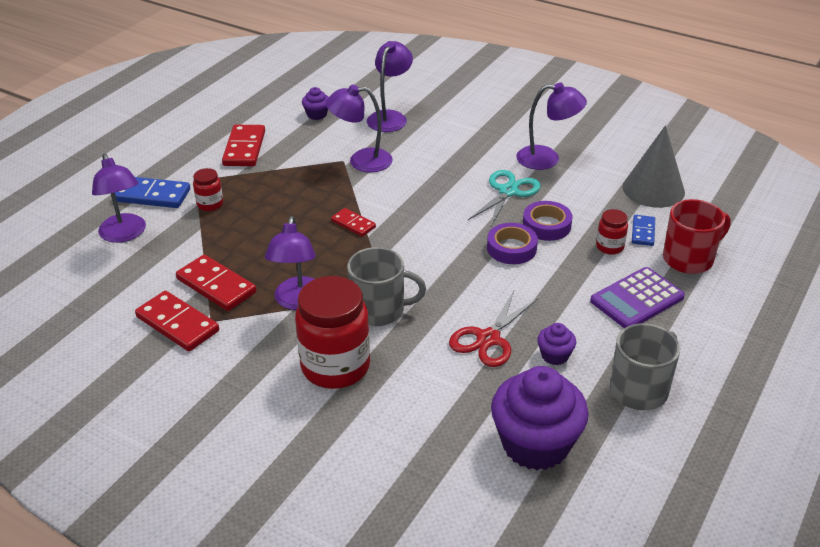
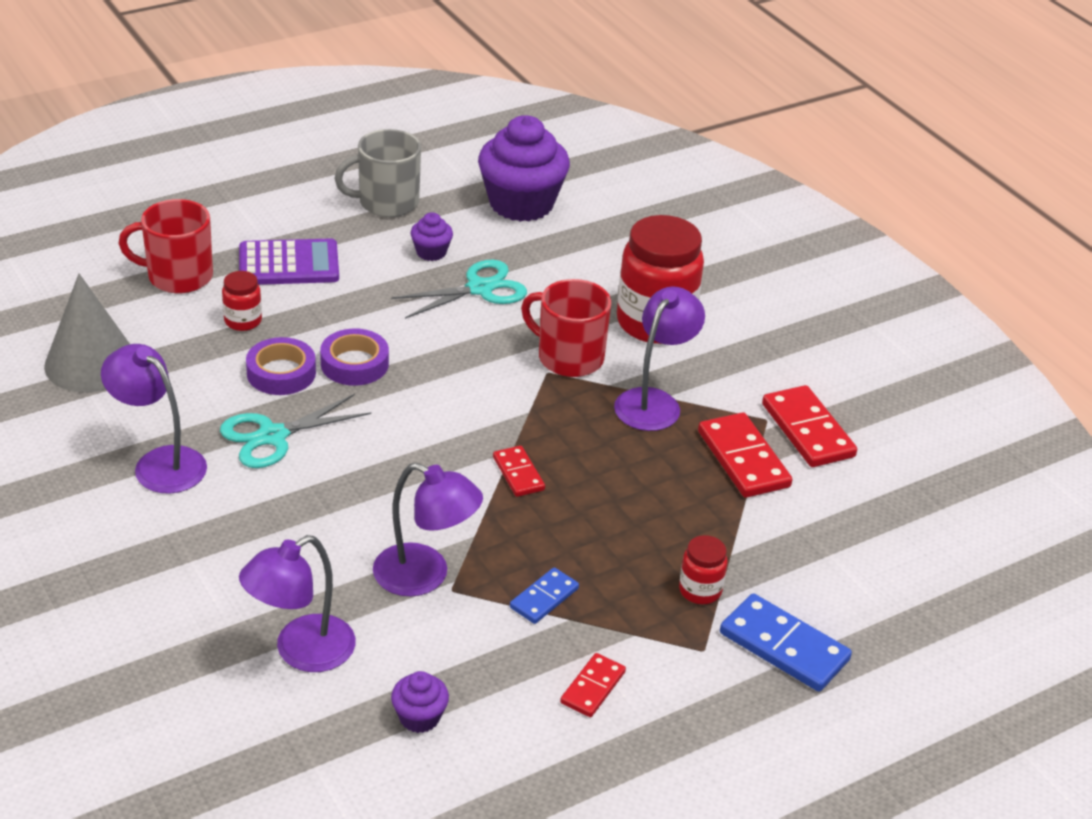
camera: 155 degrees left, 0 degrees up
(124, 234) = (843, 587): purple lamp -> none
(244, 148) = (593, 687): red domino -> red domino, size x0.58
(379, 310) = (569, 357): grey mug -> red mug
(488, 339) = (480, 289): red scissors -> turquoise scissors
(643, 232) = (183, 321): blue domino -> blue domino (544, 598)

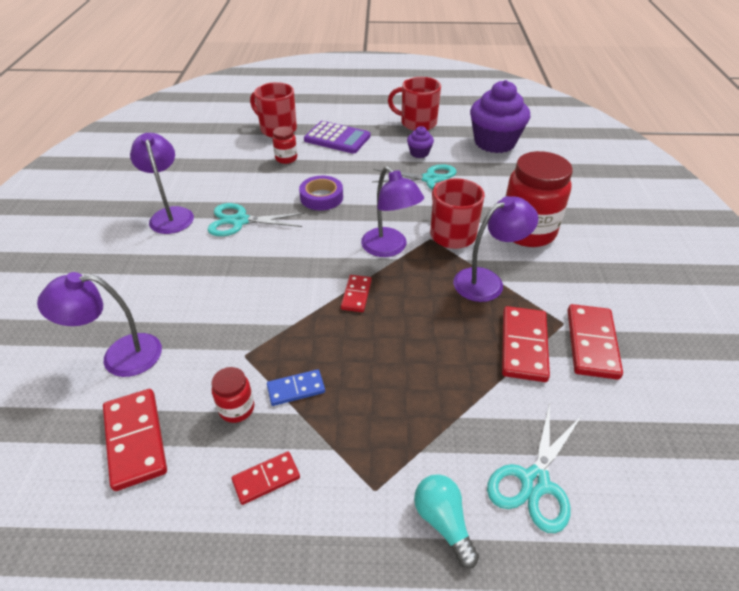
camera: 35 degrees right, 5 degrees up
(91, 363) = (194, 156): grey cone -> none
(281, 373) = (278, 190): purple tape -> none
(387, 202) = (417, 123): grey mug -> red mug
(419, 717) = (136, 440): purple cupcake -> red domino
(425, 576) = (237, 339): purple lamp -> purple lamp (389, 248)
(700, 590) = (411, 436): red jar -> red jar (237, 408)
(784, 646) = (443, 522): blue domino -> turquoise light bulb
(838, 580) = (534, 482): none -> turquoise scissors

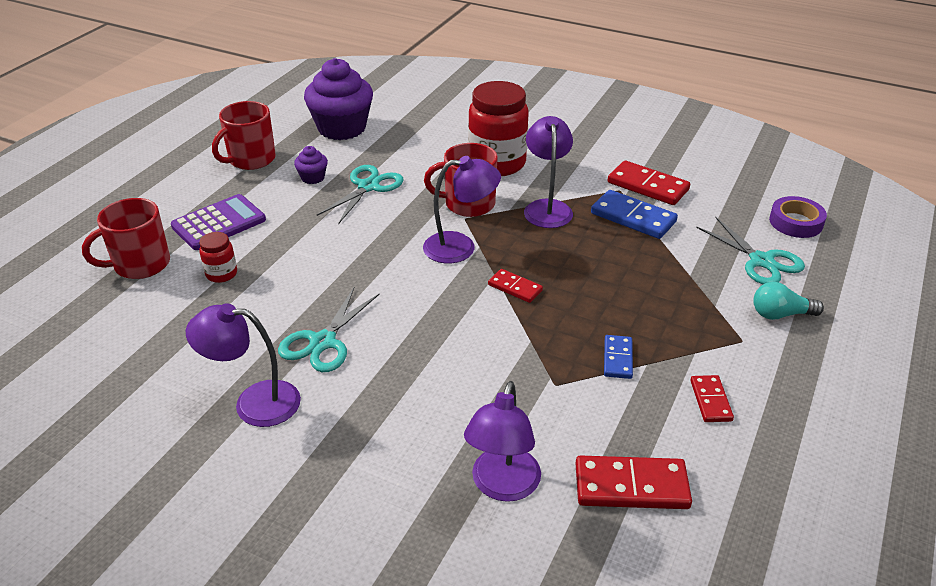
camera: 65 degrees left, 5 degrees down
(237, 408) = (623, 404): red jar -> none
(321, 197) = (332, 267): purple tape -> purple tape (796, 222)
(523, 345) = (633, 218): red domino -> blue domino

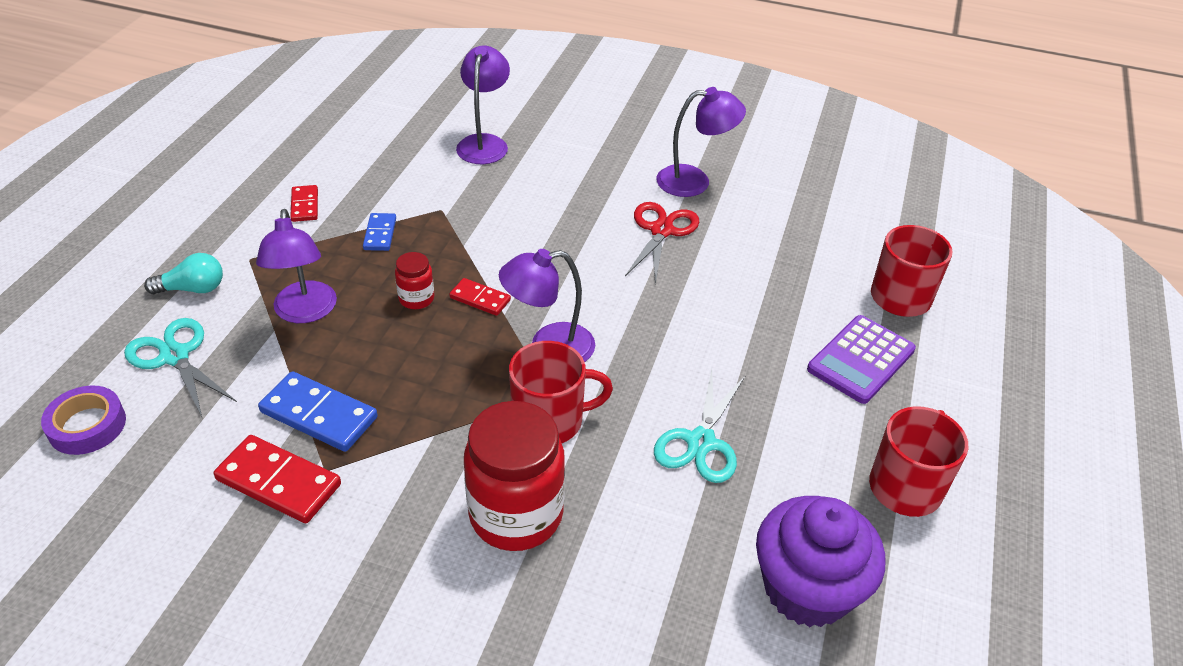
camera: 170 degrees right, 5 degrees up
(221, 274) = (806, 292): red jar -> red jar (416, 298)
(313, 178) = (789, 454): purple cupcake -> none
(323, 342) = (661, 231): turquoise scissors -> red scissors
(547, 208) = (438, 423): purple lamp -> purple lamp (305, 312)
(631, 486) = (389, 148): red domino -> none

